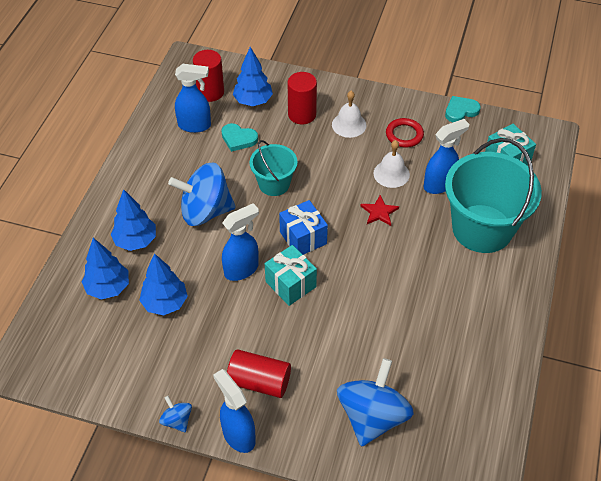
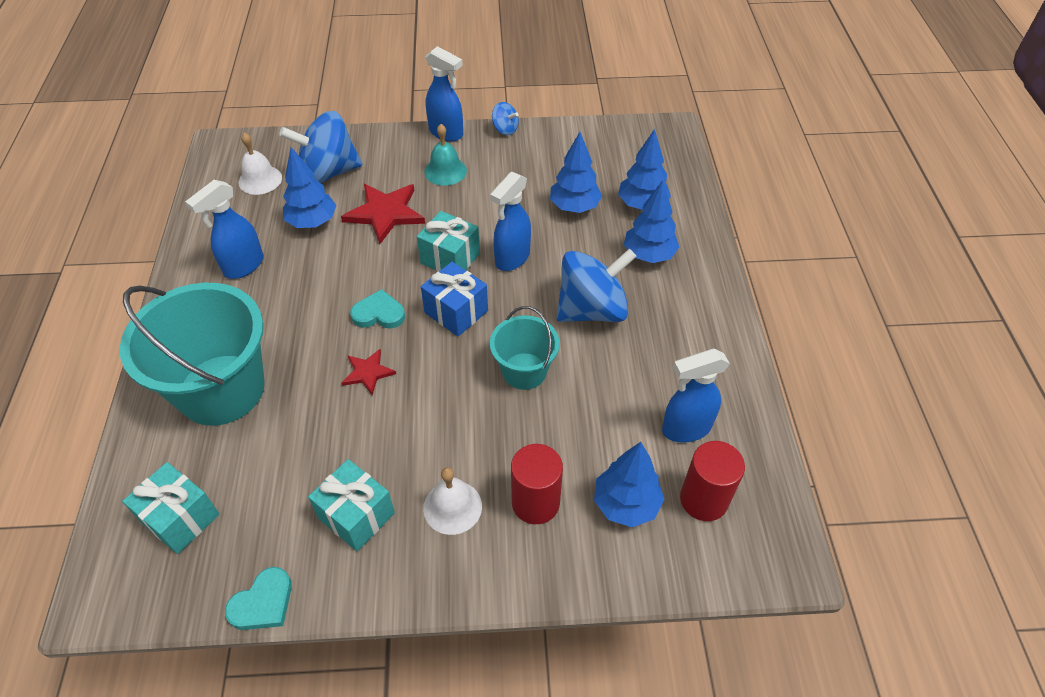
camera: 160 degrees right, 0 degrees up
(238, 139) = (609, 426): turquoise heart -> turquoise heart (379, 313)
(259, 382) = (445, 171): red cylinder -> turquoise bell
(330, 348) = (385, 213): none -> red star
(372, 417) = (328, 172): blue spinning top -> blue spinning top turned 75 degrees clockwise
(391, 174) = (363, 436): white bell -> white bell (260, 180)
(398, 358) = (312, 222): none -> blue tree
(404, 135) = (356, 515): red ring -> turquoise gift
(439, 184) = (288, 440): blue spray bottle -> blue spray bottle (243, 266)

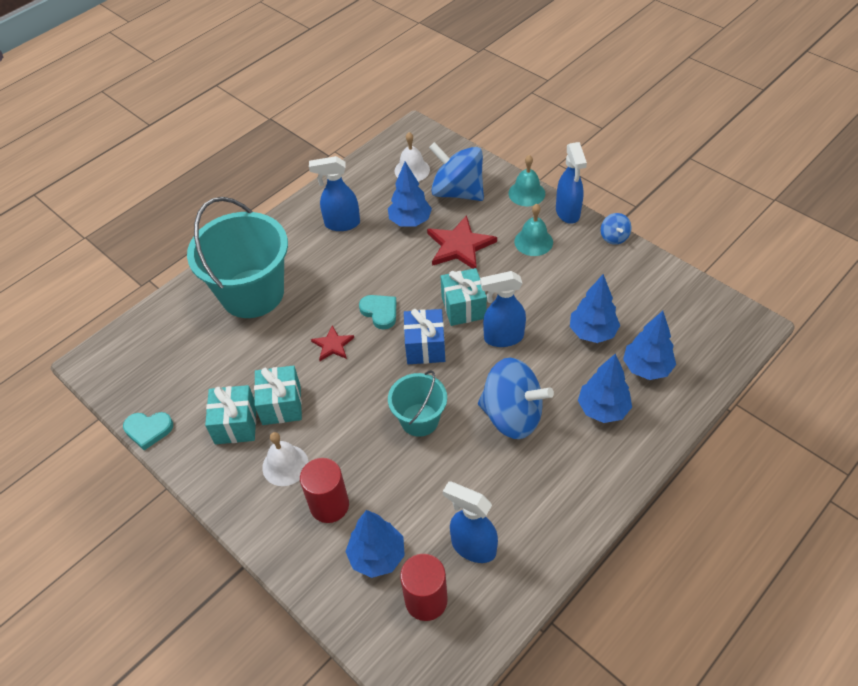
camera: 50 degrees right, 0 degrees up
(180, 518) = (162, 351): turquoise gift -> turquoise gift (281, 405)
(393, 138) = (526, 193): none -> turquoise bell

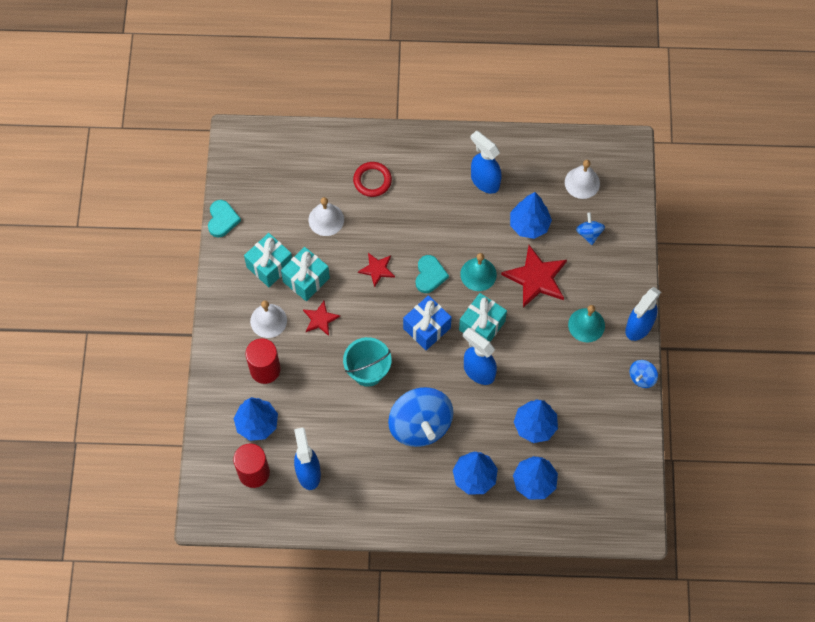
camera: 45 degrees right, 15 degrees up
(148, 430) = (222, 220): turquoise heart -> turquoise heart turned 135 degrees counterclockwise
(245, 350) = (326, 219): none -> white bell
(252, 293) = (372, 180): turquoise bucket -> red ring
(330, 421) = (320, 319): none -> red star
(457, 192) = (589, 233): blue spinning top -> blue spinning top, size x0.46
(526, 193) = (632, 283): turquoise bell -> turquoise bell (478, 274)

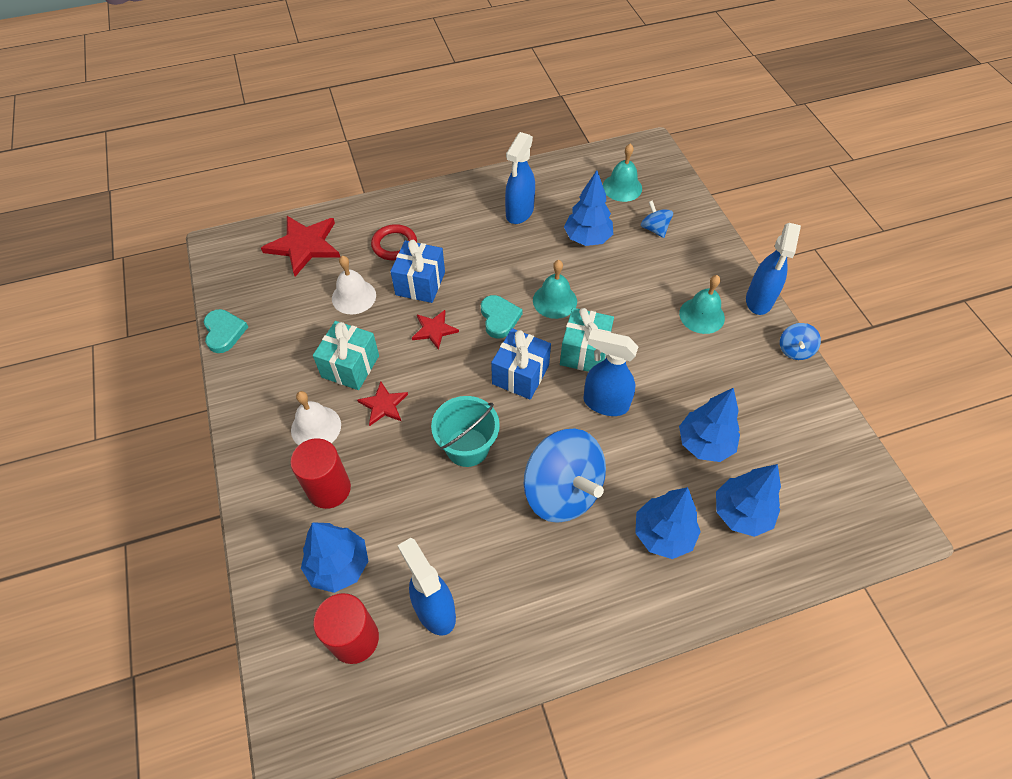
camera: 20 degrees left, 10 degrees down
(270, 266) = (299, 364): turquoise gift -> none
(380, 224) = (420, 283): none -> blue gift
(484, 181) = (519, 213): blue spray bottle -> blue spray bottle turned 90 degrees counterclockwise
(536, 278) = (621, 285): red star -> red star (304, 245)
(582, 182) = (622, 187): white bell -> turquoise bell

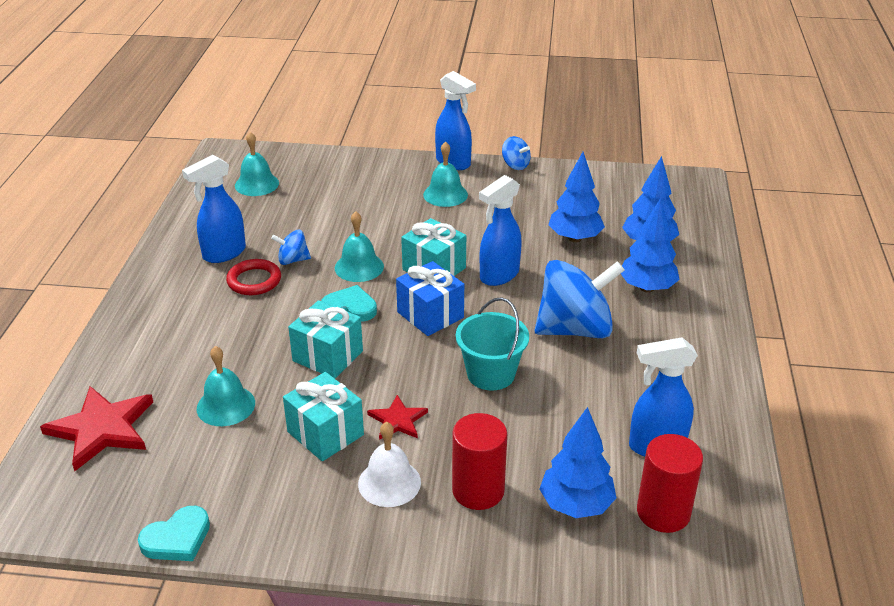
camera: 65 degrees left, 20 degrees down
(224, 332) = (177, 538): turquoise heart -> turquoise heart turned 135 degrees clockwise
(354, 296) = (226, 405): white bell -> turquoise bell
(394, 245) = (178, 353): red ring -> red ring (254, 281)
(420, 283) = (254, 349): blue gift -> none
(434, 330) = (327, 356): red star -> turquoise gift
(519, 213) = (223, 253): blue spray bottle -> blue spray bottle turned 90 degrees clockwise
(587, 239) = (300, 224): blue tree -> none
(654, 229) = (326, 184): blue spinning top -> blue spinning top (293, 260)

